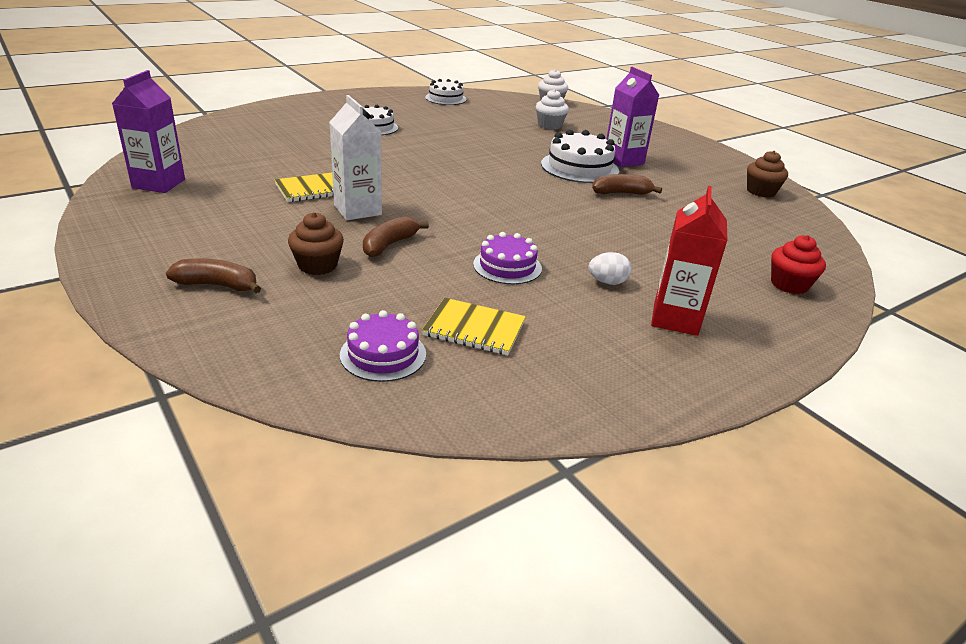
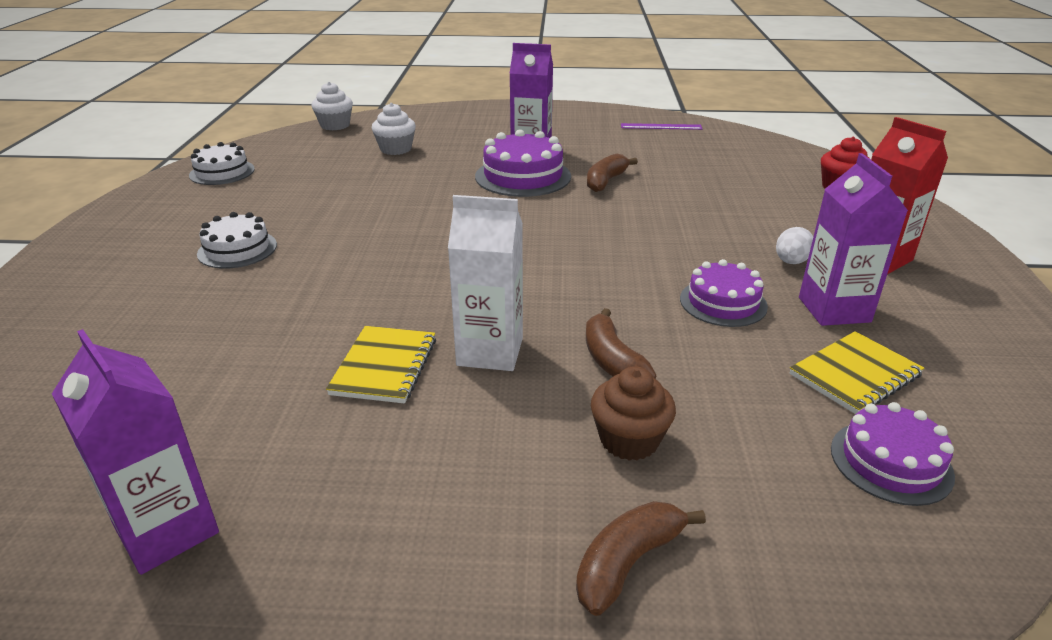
camera: 50 degrees left, 0 degrees up
(557, 309) = (834, 309): none -> purple carton
(579, 167) = (523, 176): white cake -> purple cake
(761, 191) = (661, 126): brown cupcake -> purple ruler

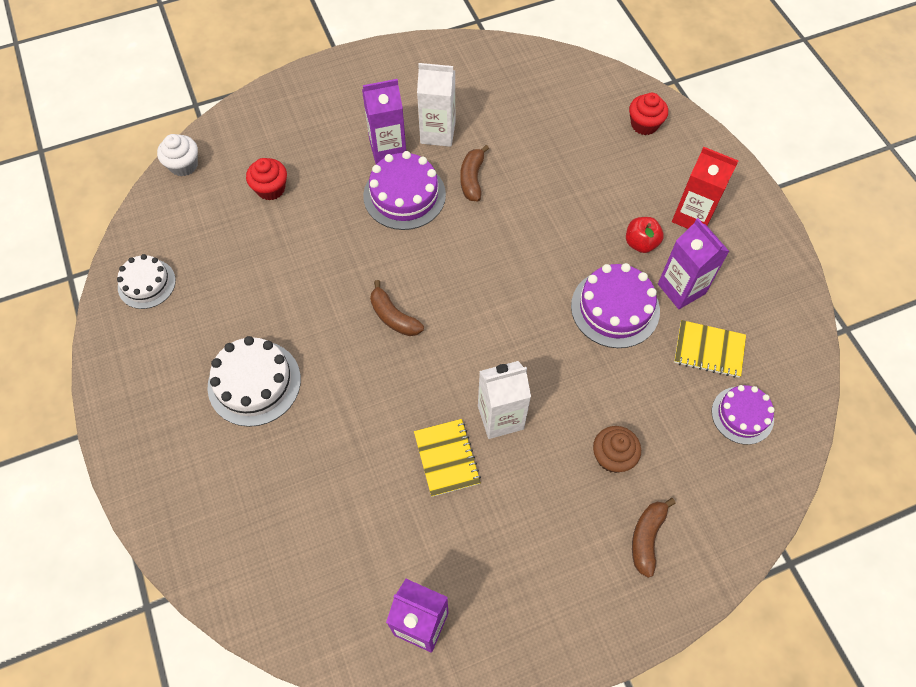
camera: 25 degrees left, 30 degrees up
(237, 249) = (254, 383): white cake -> white cake, size x1.53
(396, 149) = (271, 189): white cupcake -> red cupcake
(591, 151) = (438, 133): none -> white carton
(612, 361) = (575, 395): brown banana -> brown banana (393, 317)
(661, 126) = (474, 66): purple ruler -> none
(723, 302) = (615, 308): purple cake -> purple cake, size x1.53
(791, 262) = (641, 243): white egg -> red apple
(855, 375) = (709, 350): yellow notebook -> yellow notebook turned 75 degrees clockwise

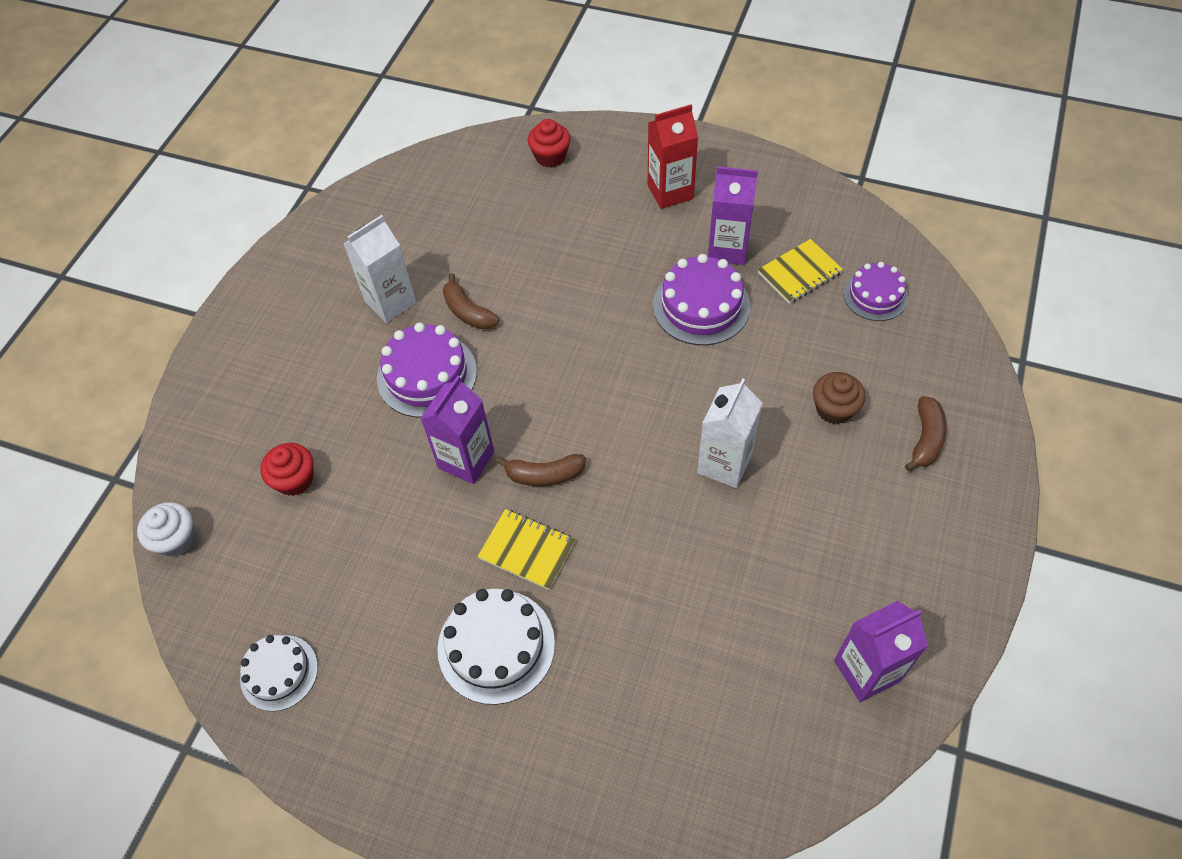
camera: 45 degrees left, 5 degrees down
(388, 149) = (363, 352): purple carton -> purple carton (466, 460)
(447, 458) = (726, 534): yellow notebook -> yellow notebook (527, 550)
(641, 243) = (659, 243): red apple -> none
(647, 537) = (925, 439): brown banana -> brown banana turned 135 degrees counterclockwise

